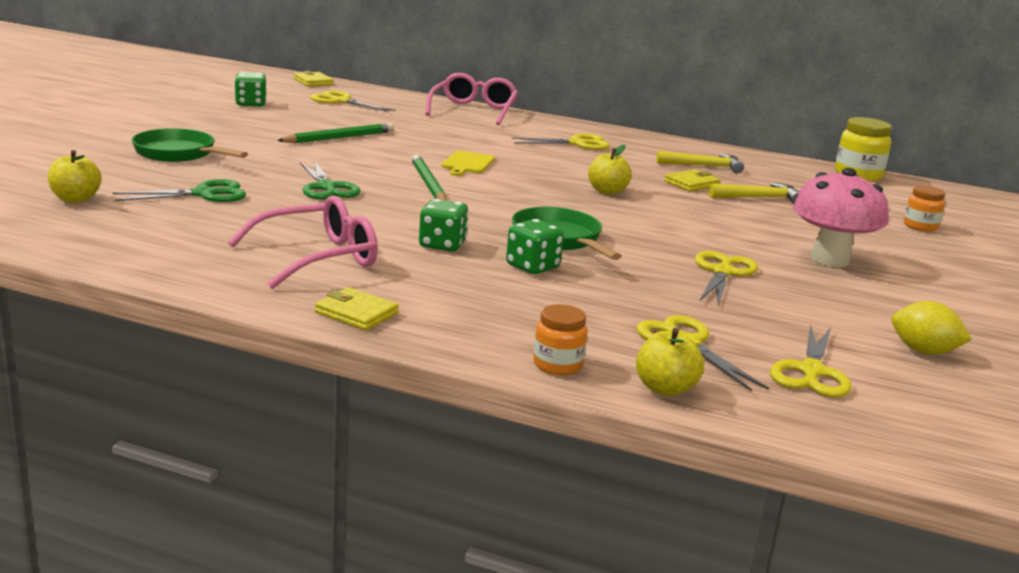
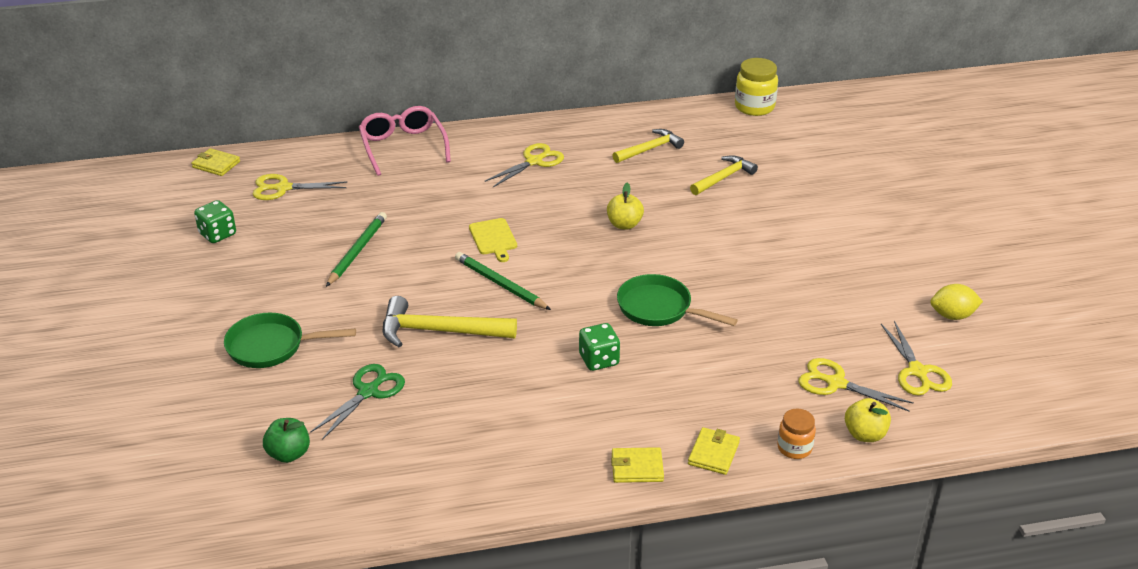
camera: 30 degrees left, 15 degrees up
(75, 199) = (289, 454): yellow apple -> green apple
(317, 258) = (543, 423): pink glasses -> none
(326, 187) = (439, 331): green scissors -> yellow hammer
(532, 267) = (678, 352): green dice -> none
(691, 183) = (665, 181): yellow wallet -> yellow wallet (713, 453)
(723, 272) = (786, 291): yellow scissors -> none
(830, 260) = (829, 238): pink mushroom -> none
(920, 226) = (844, 162): orange jar -> none

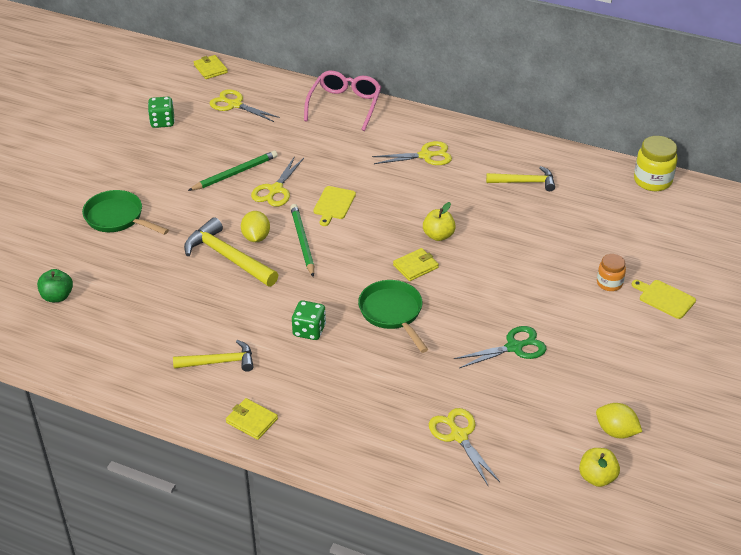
camera: 35 degrees right, 5 degrees up
(368, 392) = (142, 278): green scissors -> green scissors (514, 347)
(448, 300) = (256, 237): none -> yellow lemon
(713, 453) = (313, 439): yellow wallet -> yellow wallet (415, 266)
(723, 178) = (557, 231): yellow hammer -> yellow hammer (219, 362)
(794, 448) = (373, 466): orange jar -> orange jar (609, 283)
(865, 434) = (436, 485): yellow apple -> yellow apple (597, 477)
(869, 194) = (665, 298): none -> yellow cutting board
(917, 372) = (533, 460): yellow scissors -> yellow scissors (275, 190)

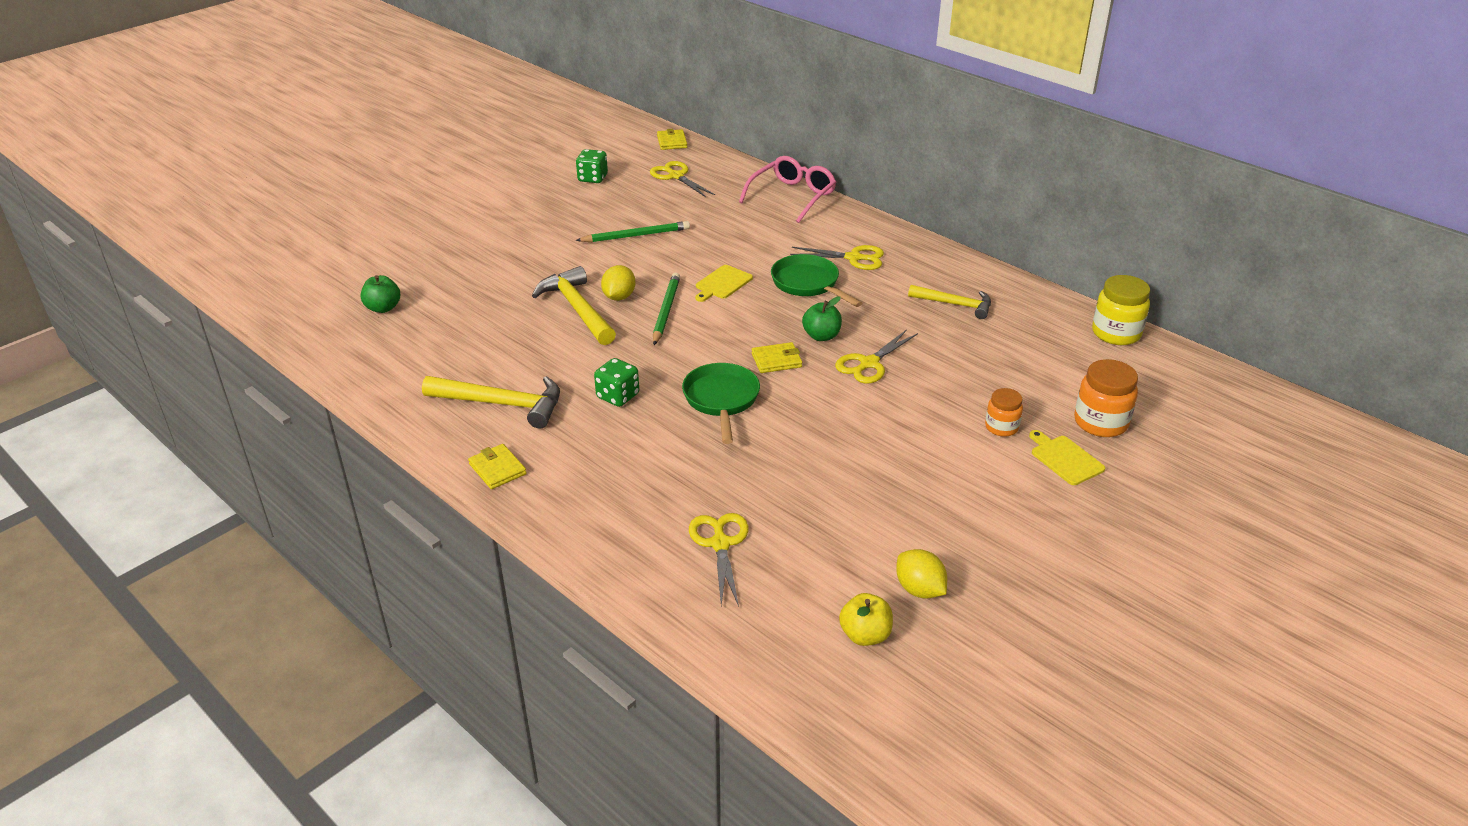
camera: 20 degrees right, 5 degrees down
(117, 218) = (490, 252): green pan -> green pan (808, 284)
(219, 362) = (502, 404): yellow hammer -> yellow hammer, size x1.51
(275, 190) = (668, 258): yellow scissors -> yellow scissors (869, 363)
(438, 235) = (821, 336): yellow apple -> green apple
(514, 347) = (844, 467): green scissors -> none
(675, 261) = (1100, 423): none -> orange jar

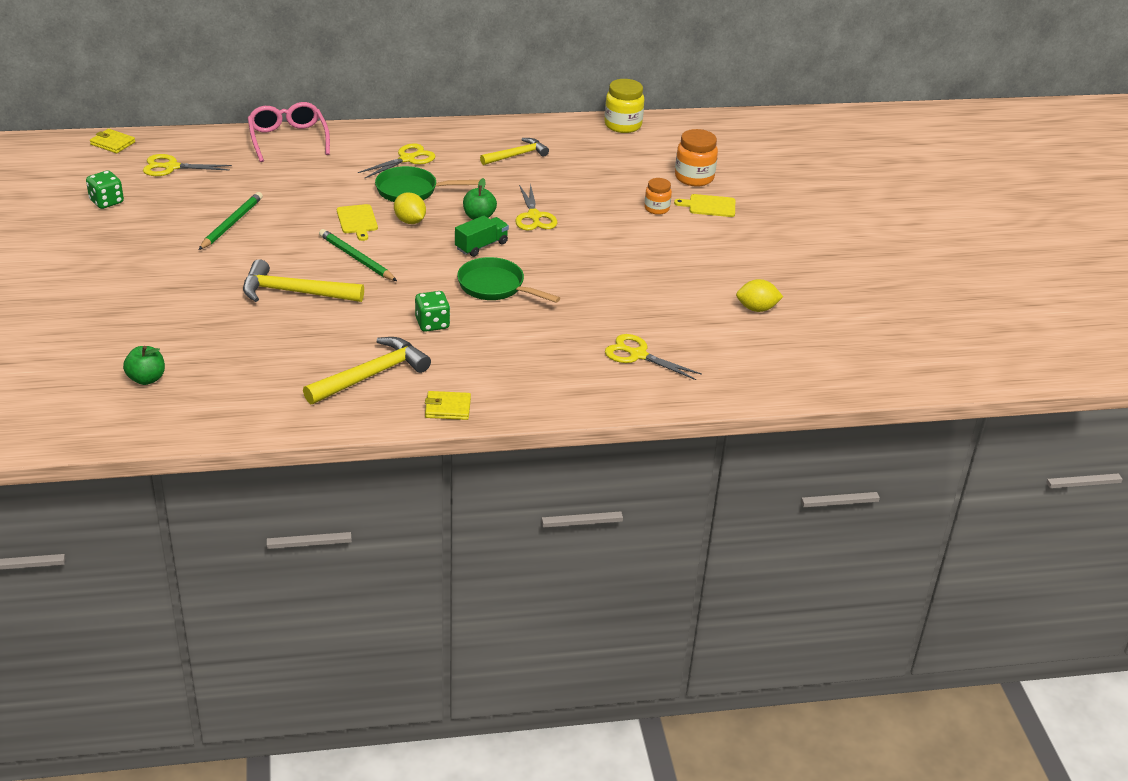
camera: 55 degrees left, 0 degrees up
(619, 297) = (307, 268): yellow lemon -> yellow lemon (410, 221)
(776, 360) = (481, 246): yellow wallet -> green truck
(865, 635) = (771, 344): yellow apple -> none

